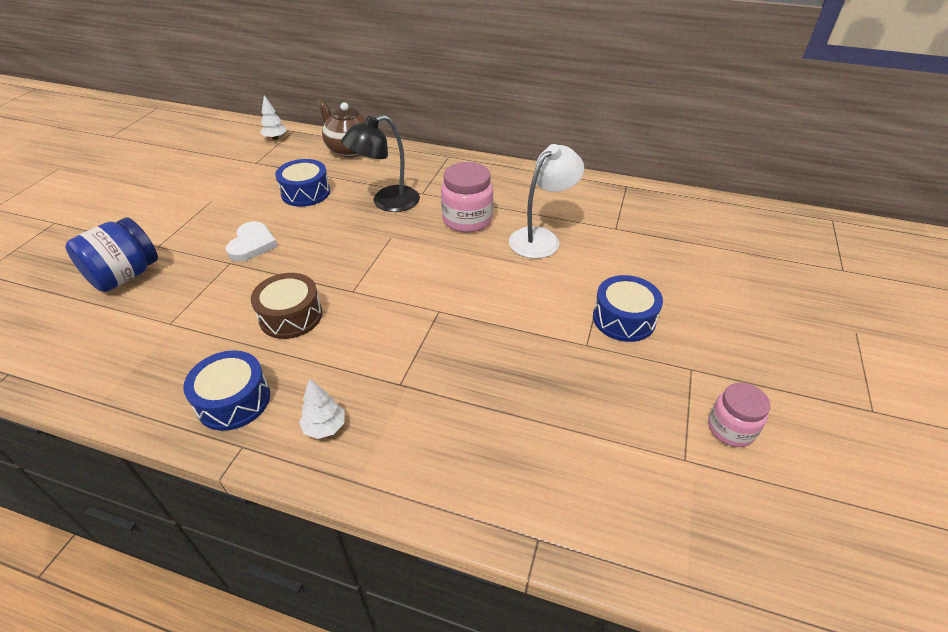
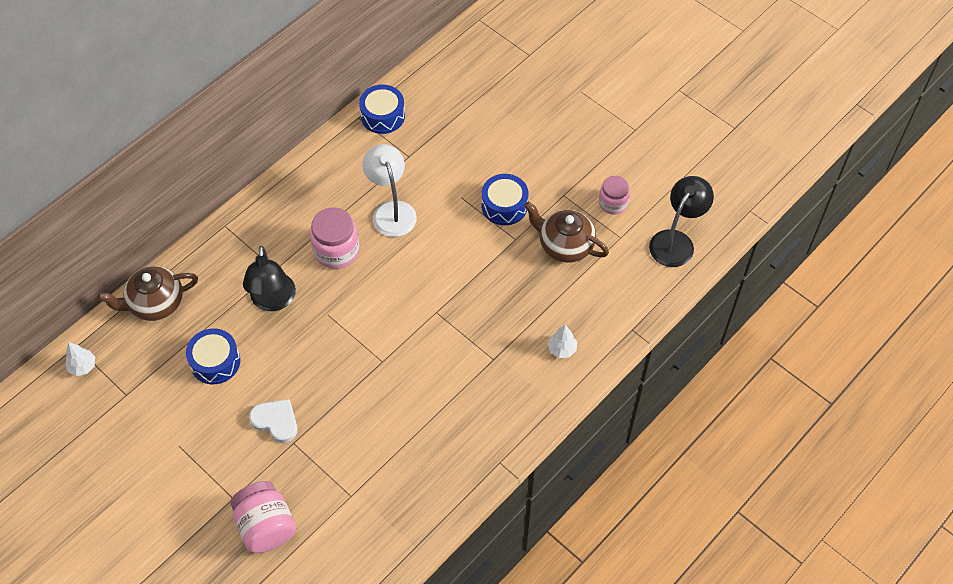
camera: 65 degrees left, 15 degrees up
(125, 276) = (266, 526): blue jar -> pink jar
(233, 400) = (457, 461): blue drum -> blue drum (382, 116)
(291, 316) = (389, 410): brown drum -> none
(325, 427) = (507, 412): white tree -> white tree (562, 349)
(617, 397) = (564, 245): none -> brown teapot
(746, 545) = (676, 241): none -> black lamp

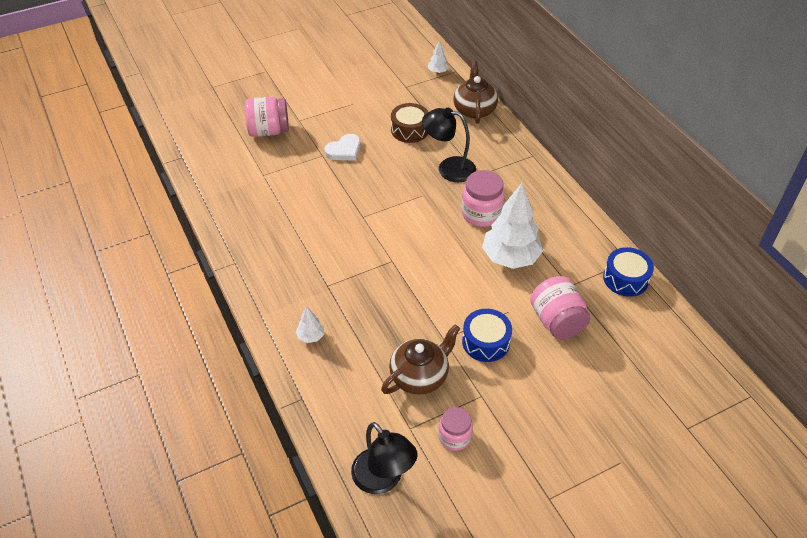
camera: 110 degrees right, 10 degrees down
(215, 362) = (410, 130): blue drum -> brown drum
(391, 211) = (510, 258): white lamp -> white tree
(457, 158) = (557, 321): none -> pink jar

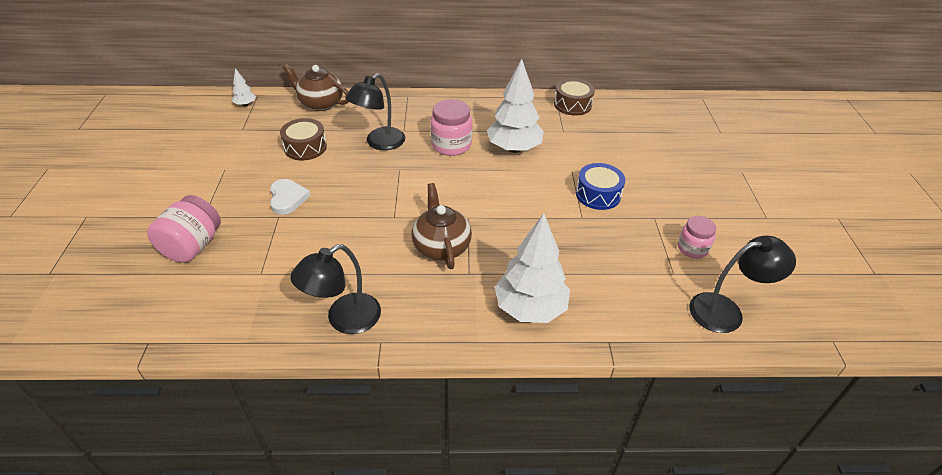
camera: 65 degrees left, 5 degrees down
(244, 236) = (344, 320): none -> black lamp
(311, 336) = (530, 308): white tree -> white tree, size x2.25
(420, 376) = (617, 246): brown teapot -> brown teapot (441, 246)
(557, 321) = (596, 150): pink jar -> none
(625, 279) = (572, 105): blue drum -> brown drum

